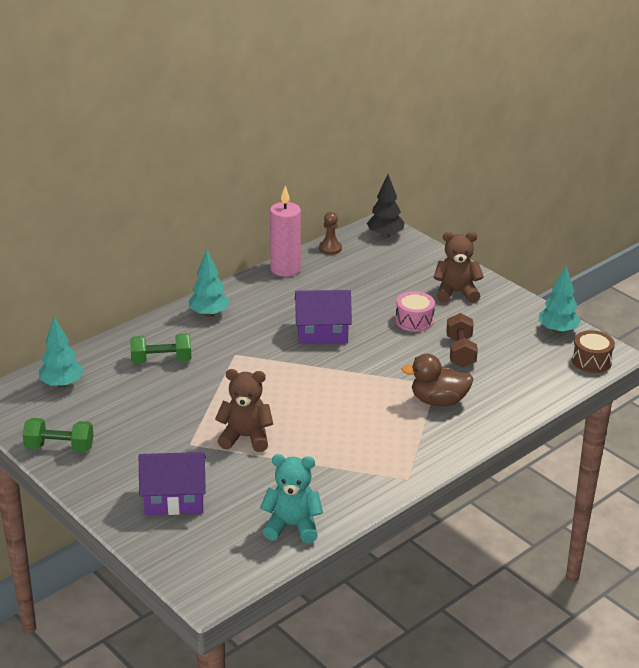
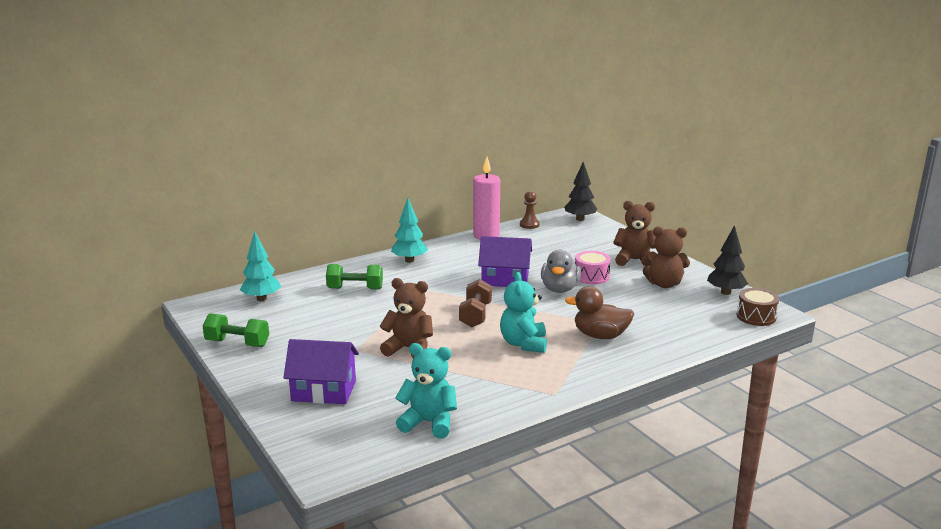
camera: 10 degrees right, 10 degrees down
(362, 419) = (523, 344): none -> turquoise teddy bear
(384, 341) = (559, 289): none -> grey duck
(460, 352) = (629, 301): brown dumbbell -> brown dumbbell (475, 315)
(492, 324) = (664, 284): none -> brown teddy bear
(557, 331) = (725, 292): turquoise tree -> black tree

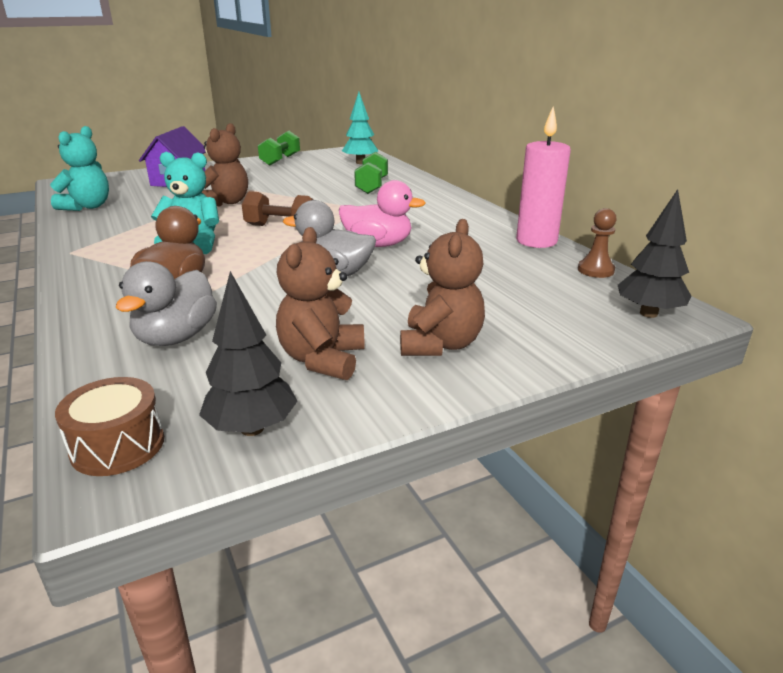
camera: 95 degrees right, 5 degrees up
(409, 260) = (444, 204): turquoise tree -> none
(505, 279) = (378, 245): purple house -> pink duck
(591, 276) = (373, 299): pink drum -> none
(664, 322) = (176, 337): none -> grey duck

